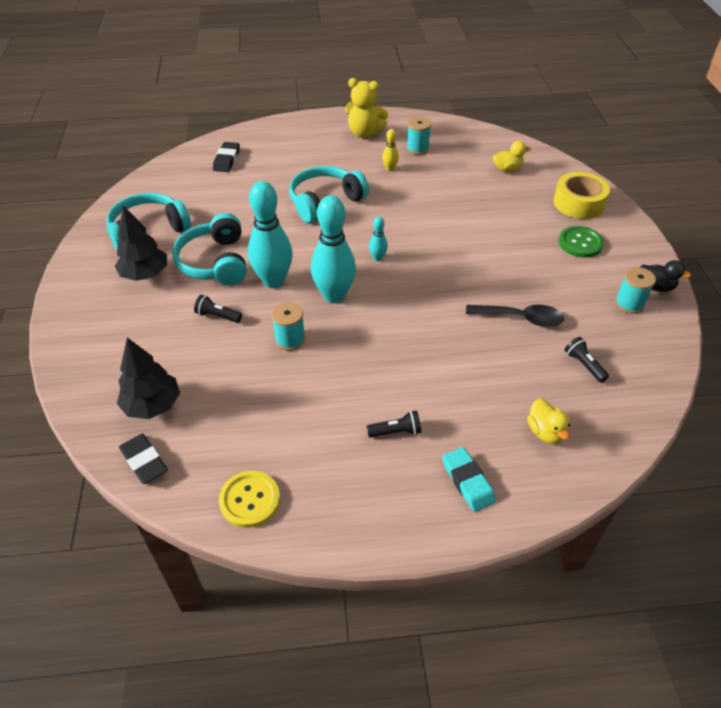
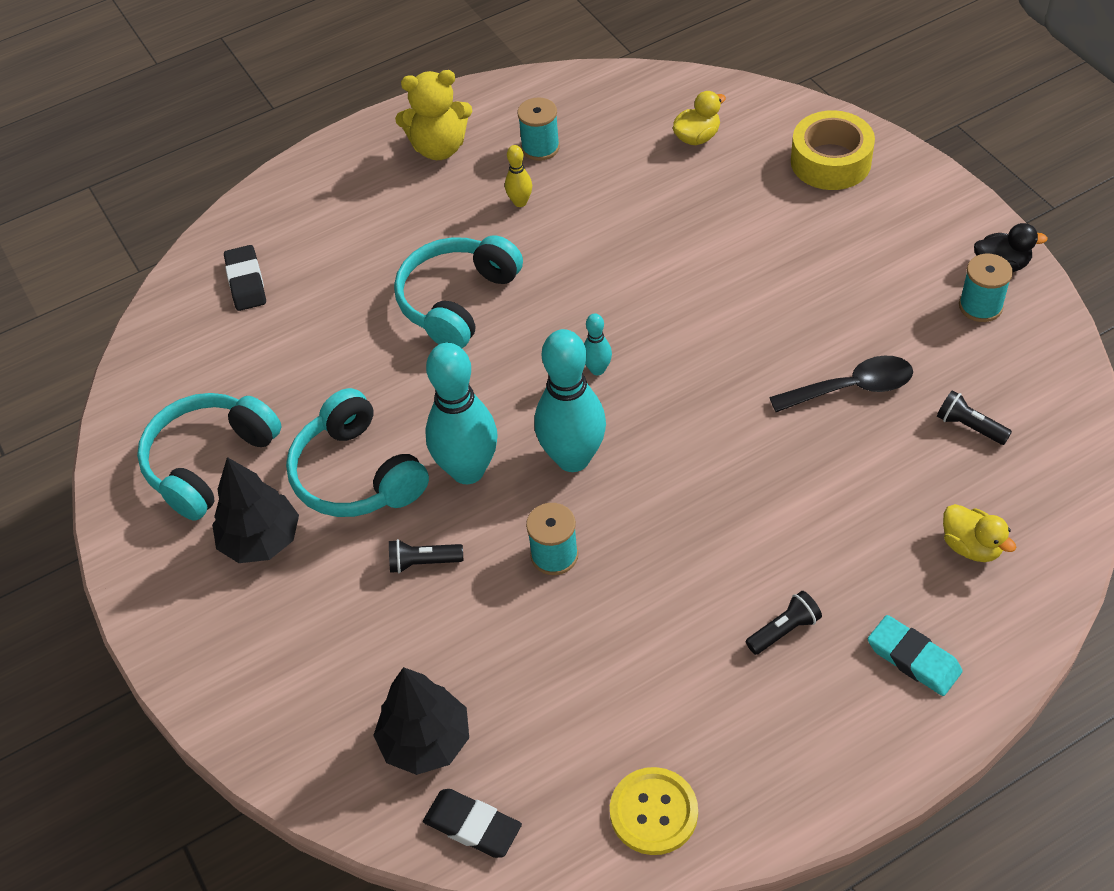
camera: 20 degrees left, 5 degrees up
(580, 243) = (867, 231): green button -> none

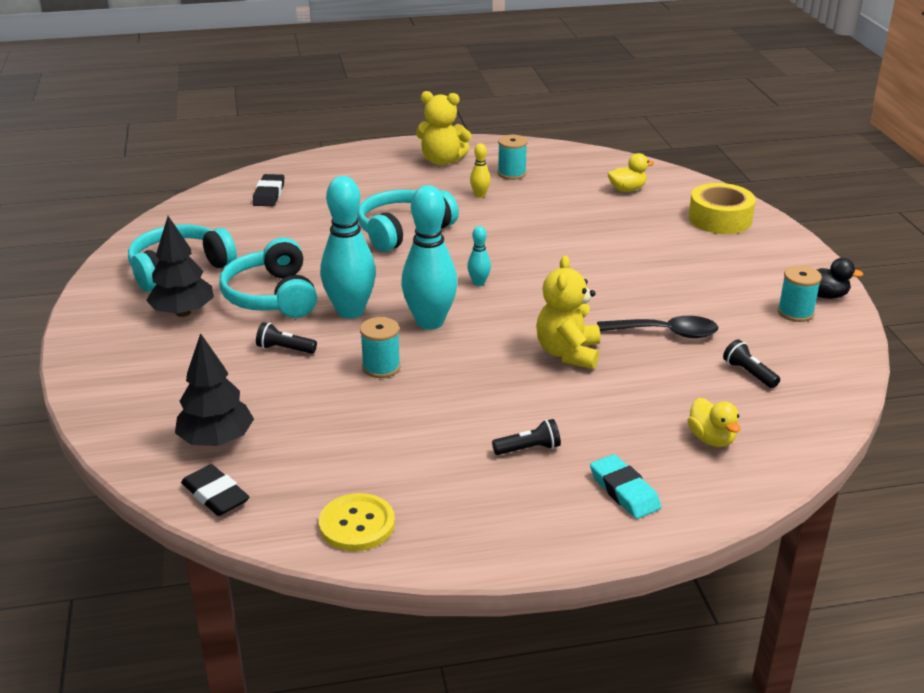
camera: 15 degrees right, 20 degrees down
(757, 459) = (568, 353): none -> yellow teddy bear

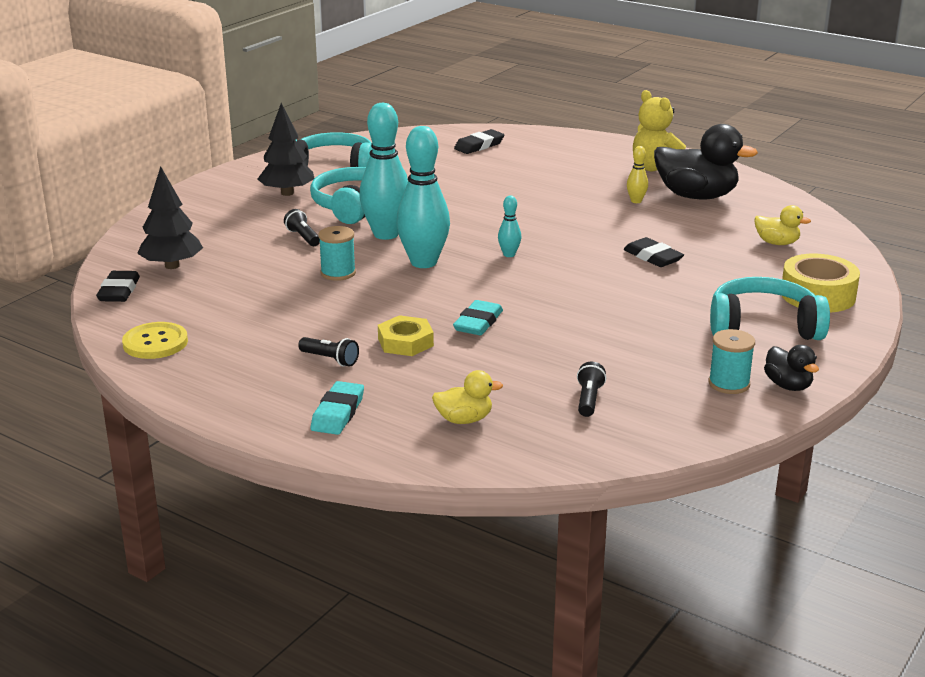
camera: 45 degrees right, 5 degrees down
(403, 231) = (525, 202): turquoise headphones -> turquoise headphones (763, 326)
(511, 173) = (696, 196): turquoise spool -> black duck
(551, 400) = (405, 342): none -> yellow nut
(568, 353) = (478, 323): yellow teddy bear -> turquoise eraser
(576, 237) = (653, 257): none -> black eraser
(665, 333) = (581, 345): black spoon -> none
(711, 439) = (464, 420): yellow duck -> yellow duck turned 120 degrees counterclockwise

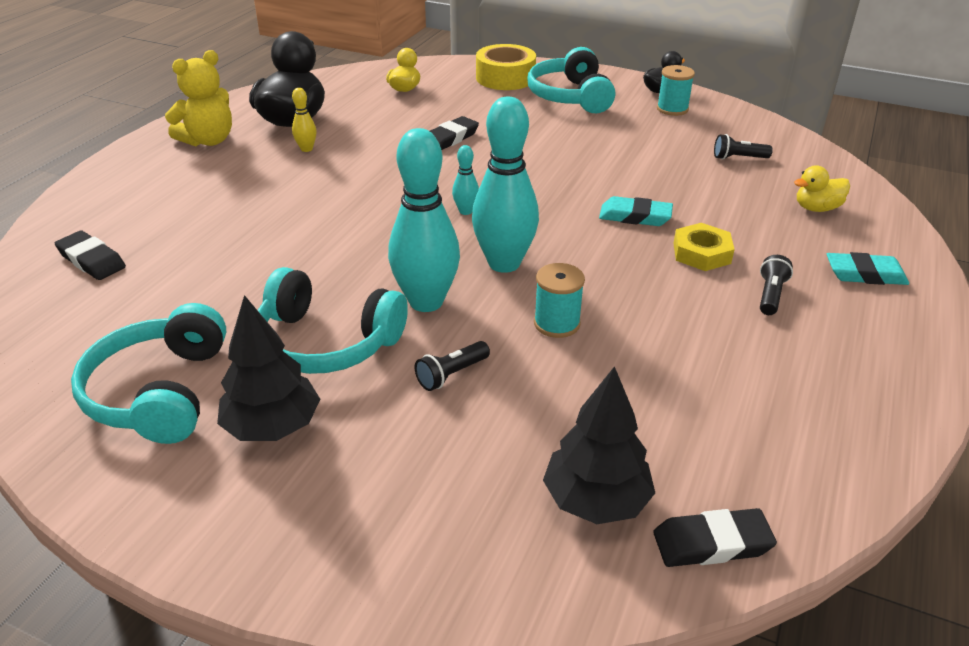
camera: 100 degrees left, 10 degrees up
(155, 343) = (833, 448): yellow button -> none
(464, 420) = (816, 208): yellow duck -> yellow duck turned 90 degrees counterclockwise

